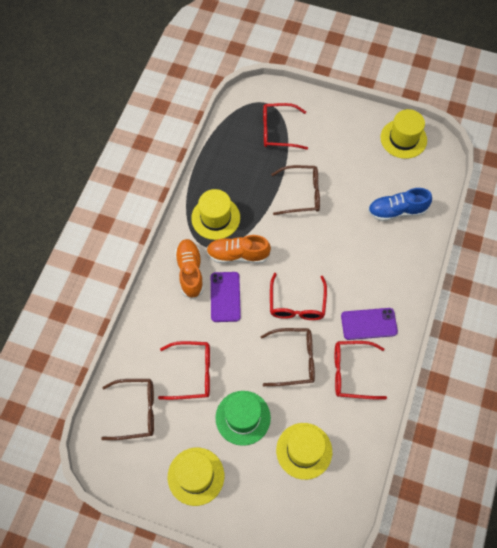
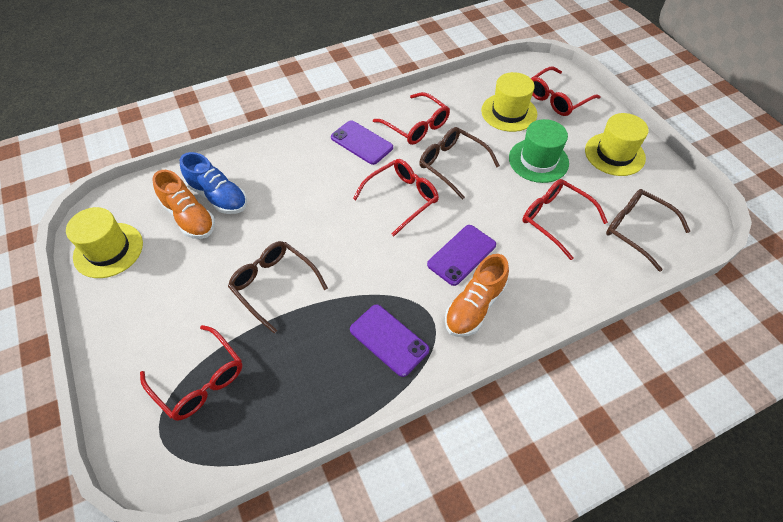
camera: 135 degrees left, 10 degrees down
(215, 218) = (389, 340): yellow hat -> purple phone
(238, 255) = (407, 281): orange shoe -> orange shoe (189, 217)
(282, 504) = (557, 99): none -> red glasses

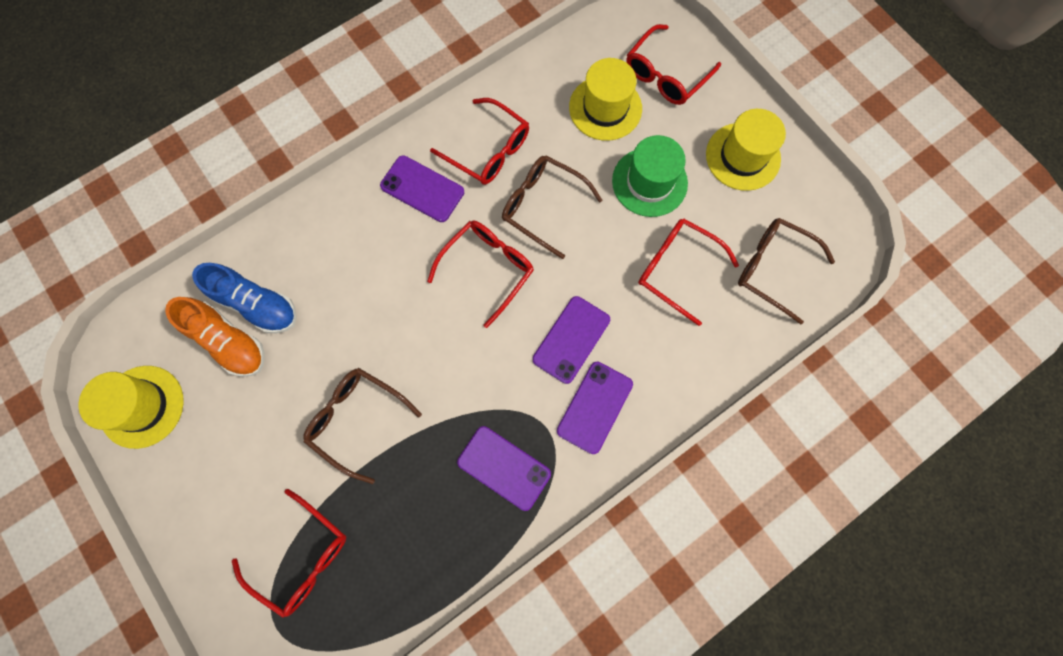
camera: 10 degrees left, 20 degrees up
(474, 306) = (594, 407): orange shoe -> purple phone

